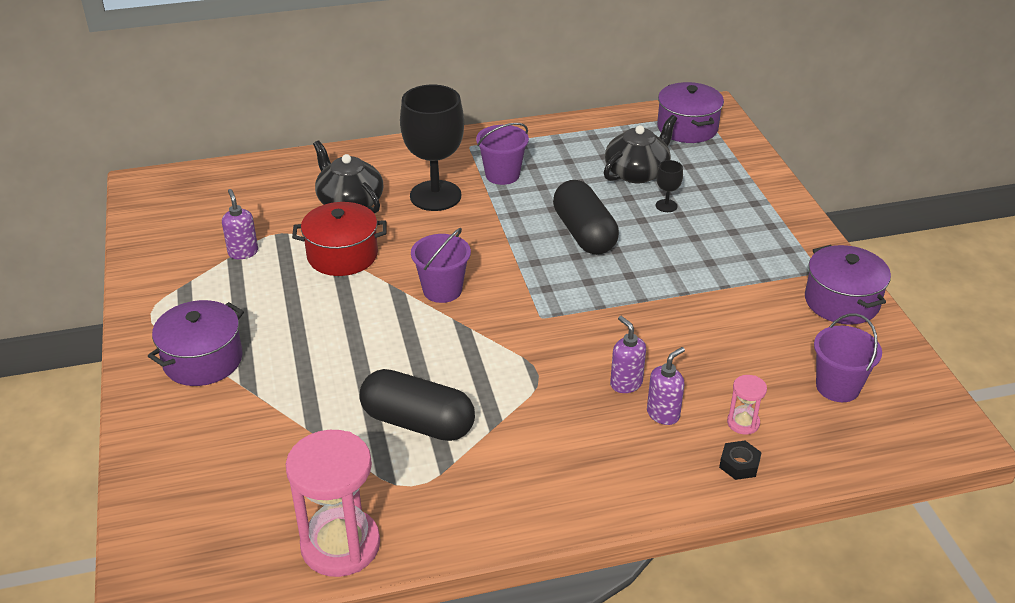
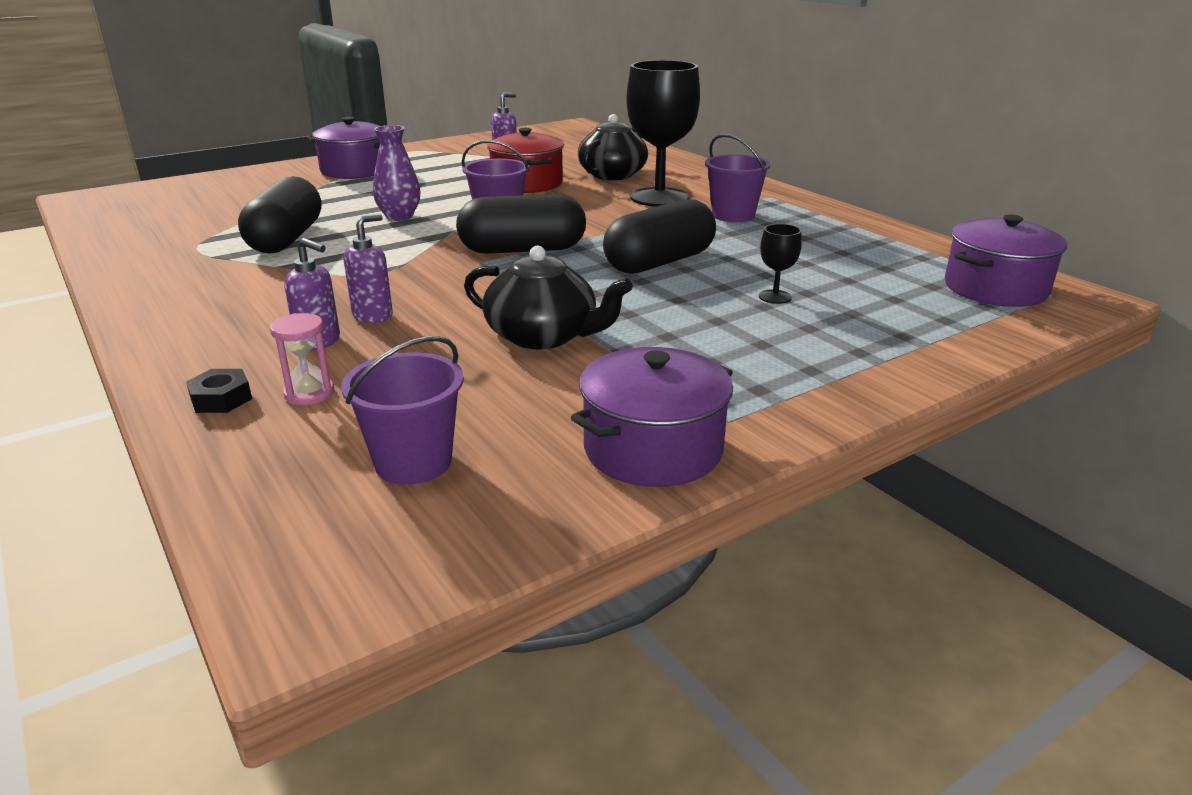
camera: 70 degrees right, 10 degrees down
(340, 545) = (120, 237): pink hourglass -> none
(393, 345) = (399, 216): none -> purple vase
(524, 290) = (522, 250): none -> black capsule
(637, 172) = (832, 273): black teapot -> black teapot (543, 336)

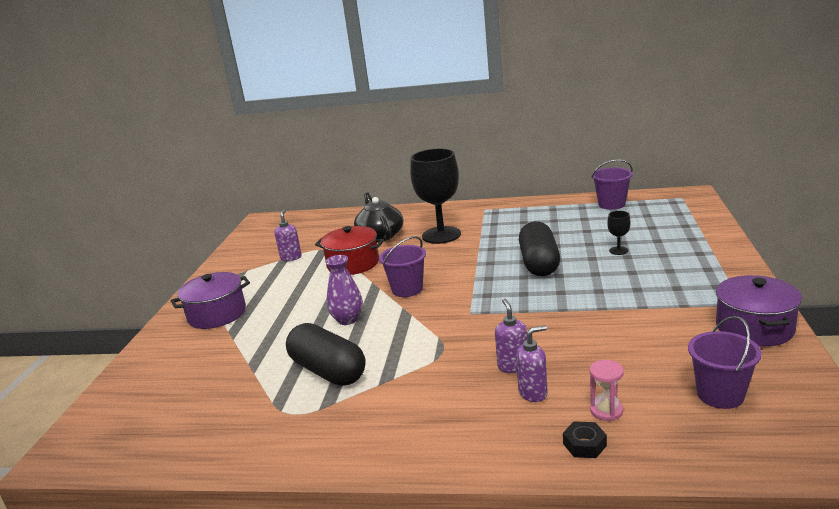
camera: 45 degrees left, 5 degrees down
(522, 250) = (468, 295): black capsule -> none
(543, 336) = (601, 321): black teapot -> none
(733, 215) = (498, 226): purple bucket -> purple bucket (611, 204)
(995, 288) = (663, 205): purple pot -> none

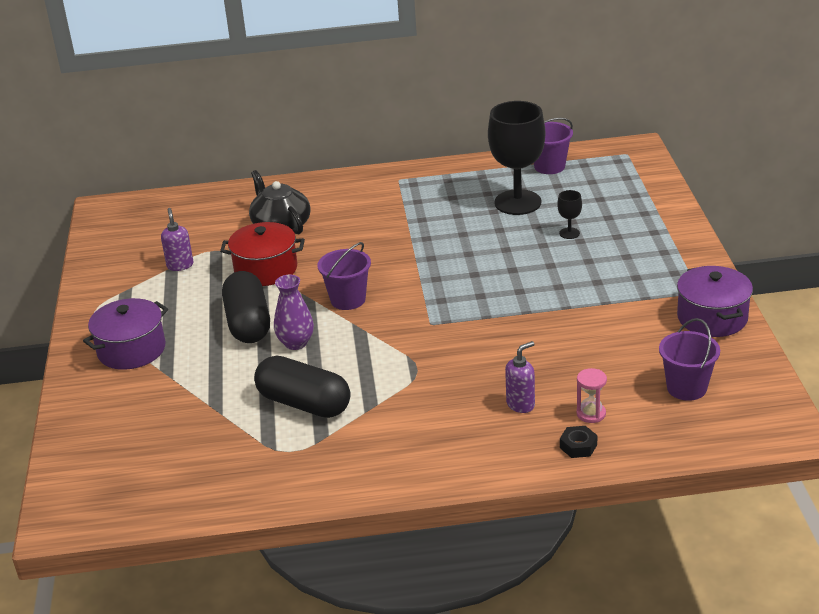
camera: 15 degrees left, 10 degrees up
(441, 235) = (358, 221): black goblet -> black goblet (517, 202)
(513, 366) = (493, 379): purple soap dispenser -> none
(539, 263) = (487, 255): black capsule -> black capsule (248, 323)

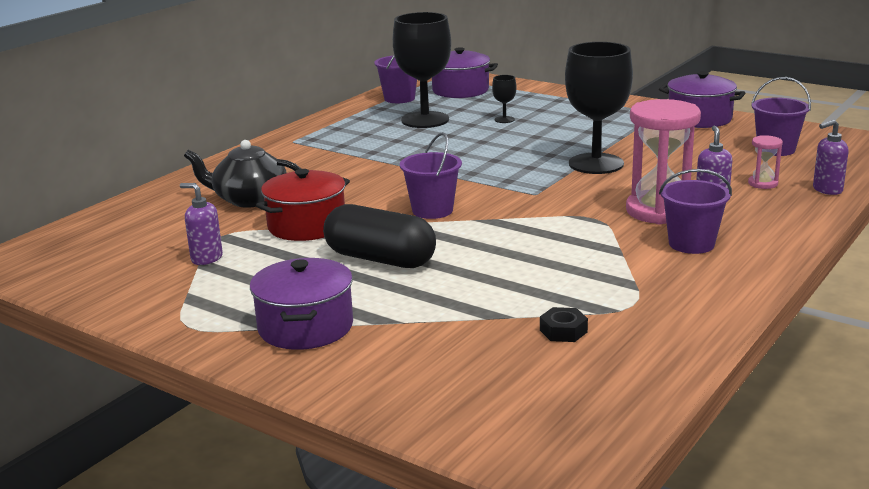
camera: 50 degrees left, 10 degrees down
(296, 343) = (457, 250): purple vase -> none
(304, 404) = (565, 275): black capsule -> none
(421, 431) = (691, 244): none -> purple bucket
(467, 391) = (659, 211): none -> pink hourglass
(528, 319) = (596, 164): none -> black goblet
(578, 446) = (801, 200): black nut -> black nut (563, 331)
(610, 179) = (460, 90): none -> purple pot
(620, 451) = (827, 190): none -> purple soap dispenser

